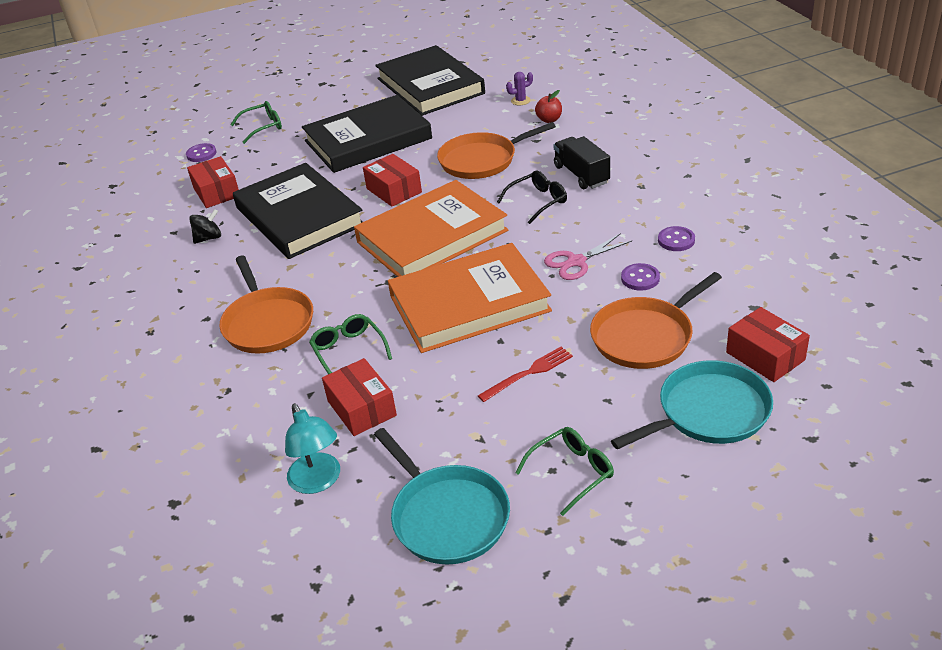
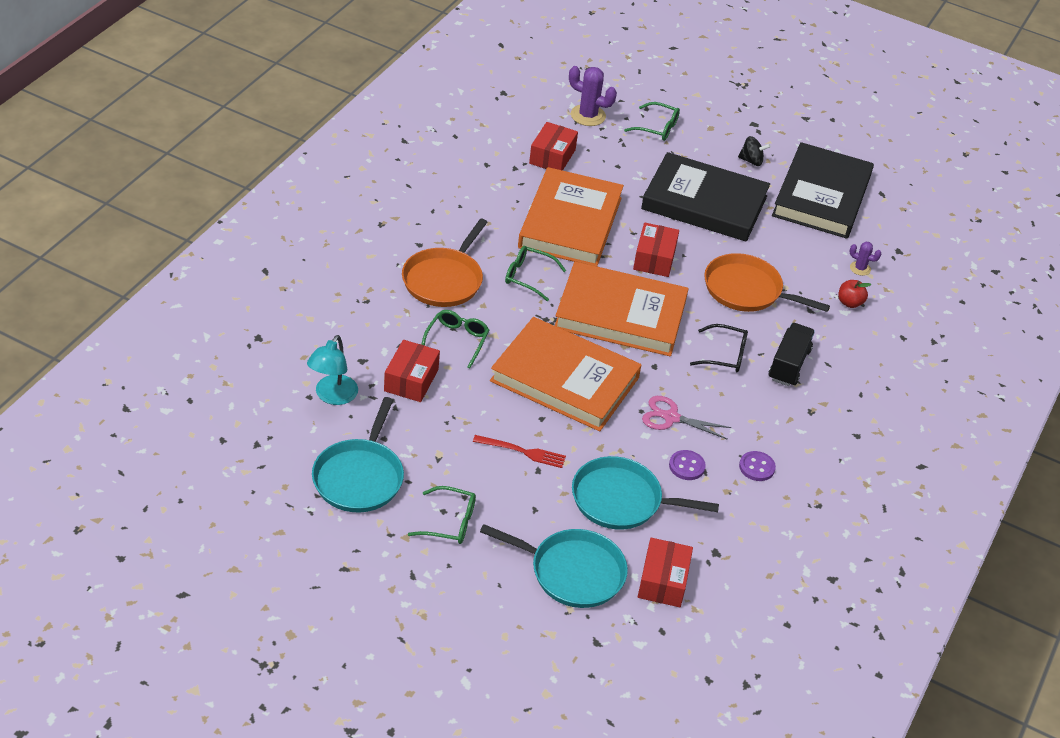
camera: 40 degrees right, 5 degrees up
(201, 154) = (588, 115): purple button -> purple cactus
(208, 238) = (498, 188): black spinning top -> black spinning top (751, 161)
(299, 216) = (570, 222): black book -> orange book
(328, 269) = (528, 277): none -> green glasses
(645, 336) = (621, 500): orange pan -> turquoise pan

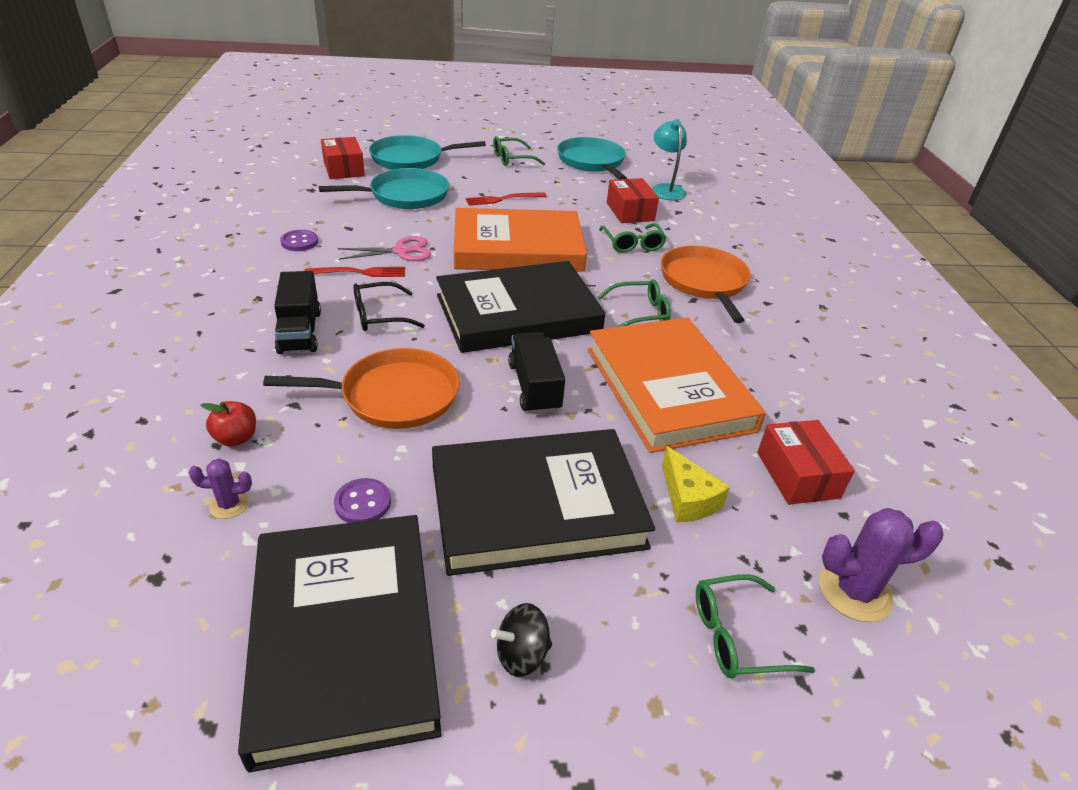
camera: 150 degrees right, 5 degrees down
(620, 314) = (518, 313): orange book -> black book
(623, 173) = (687, 499): none -> yellow cheese
(654, 259) = (534, 387): red box -> black truck
(686, 466) = (365, 226): purple button -> purple button (363, 503)
(719, 406) = (360, 272): none -> red fork

